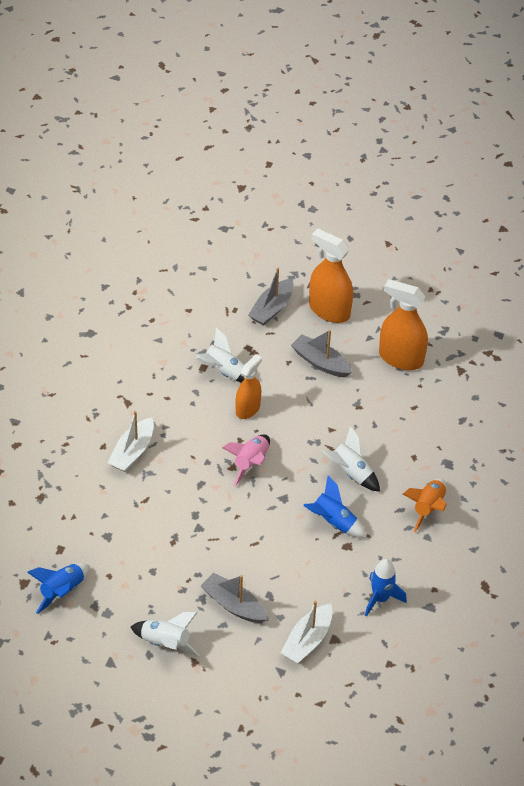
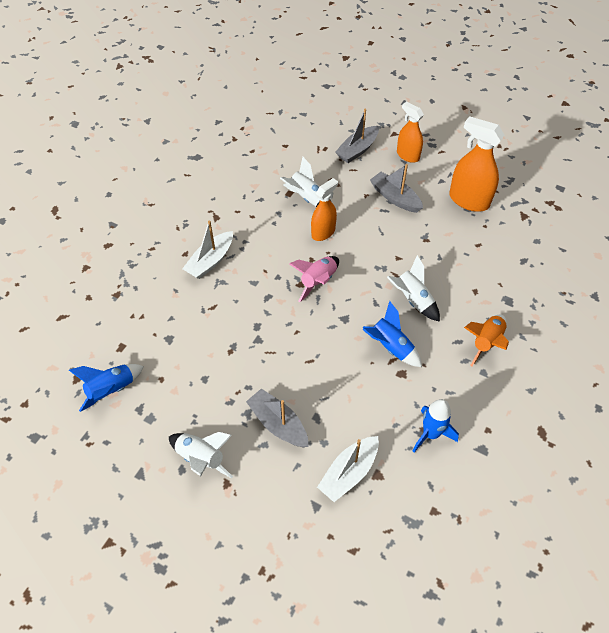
camera: 10 degrees right, 5 degrees up
(329, 310) = (407, 155): orange spray bottle -> orange spray bottle, size x0.65

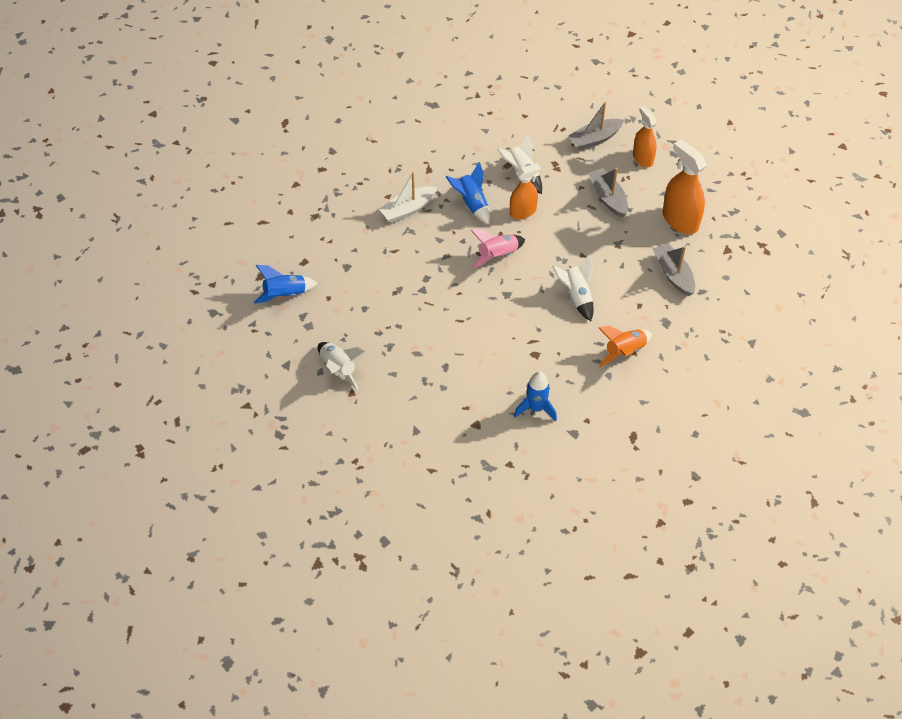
camera: 20 degrees right, 0 degrees up
(278, 424) = (411, 361): grey boat -> grey boat (673, 274)
(349, 473) = (453, 415): white boat -> none
(390, 347) = (536, 330): blue rocket -> blue rocket (472, 203)

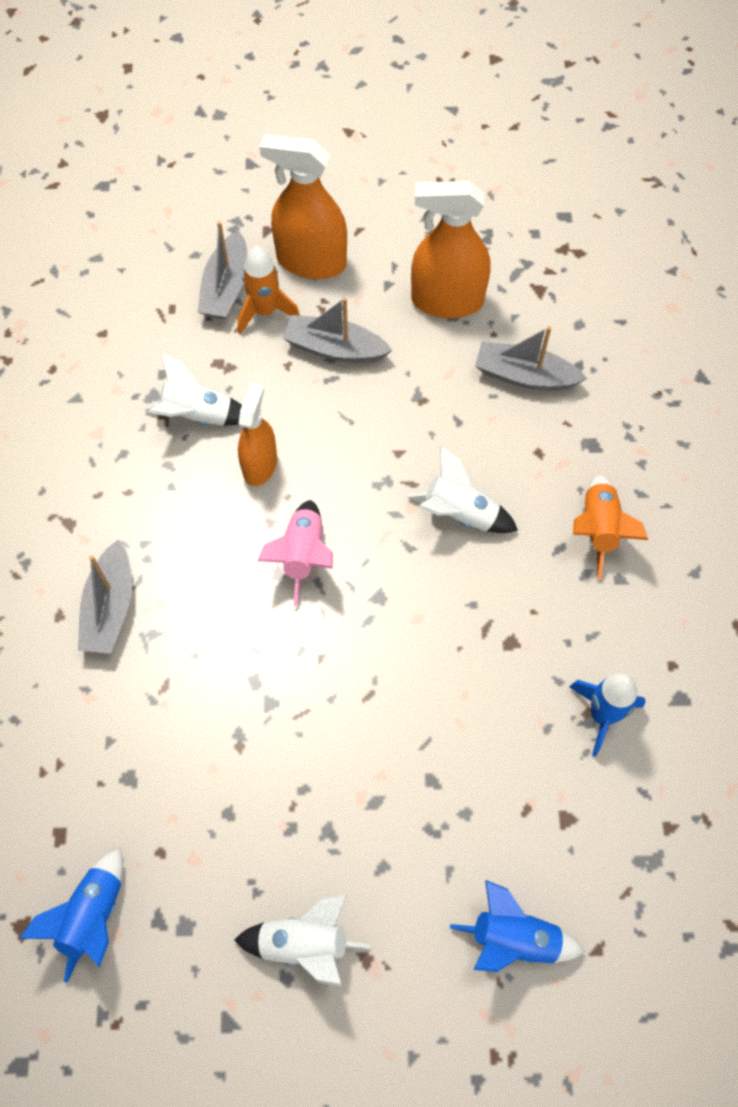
camera: 50 degrees left, 10 degrees up
(408, 209) = (110, 607): white boat -> grey boat
(472, 203) = (183, 516): blue rocket -> blue rocket (514, 938)
(598, 161) = (265, 311): none -> orange rocket
(642, 158) = (311, 261): orange spray bottle -> orange spray bottle, size x1.54

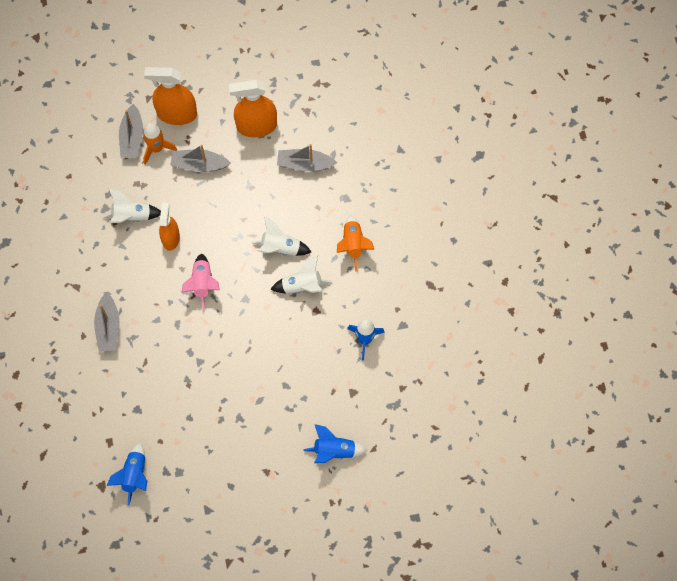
camera: 10 degrees left, 5 degrees up
(304, 943) = (236, 469): white rocket -> white rocket (302, 286)

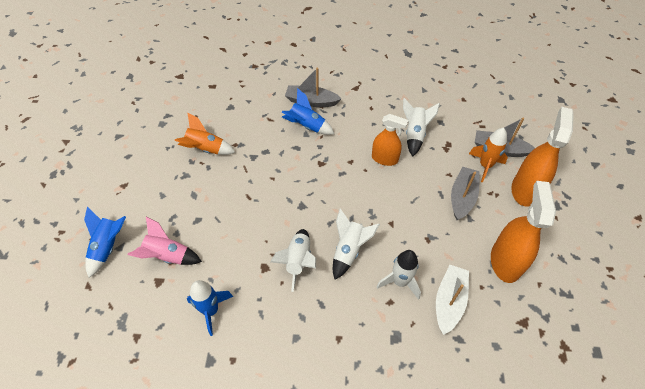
camera: 105 degrees right, 15 degrees down
(134, 475) = (176, 96): blue rocket -> blue rocket (307, 126)
(202, 283) = (330, 174): pink rocket -> pink rocket (168, 256)
(298, 203) = (400, 282): none -> white rocket
(305, 164) = (449, 301): grey boat -> white boat
(353, 244) = (332, 330): orange rocket -> orange rocket (206, 149)

